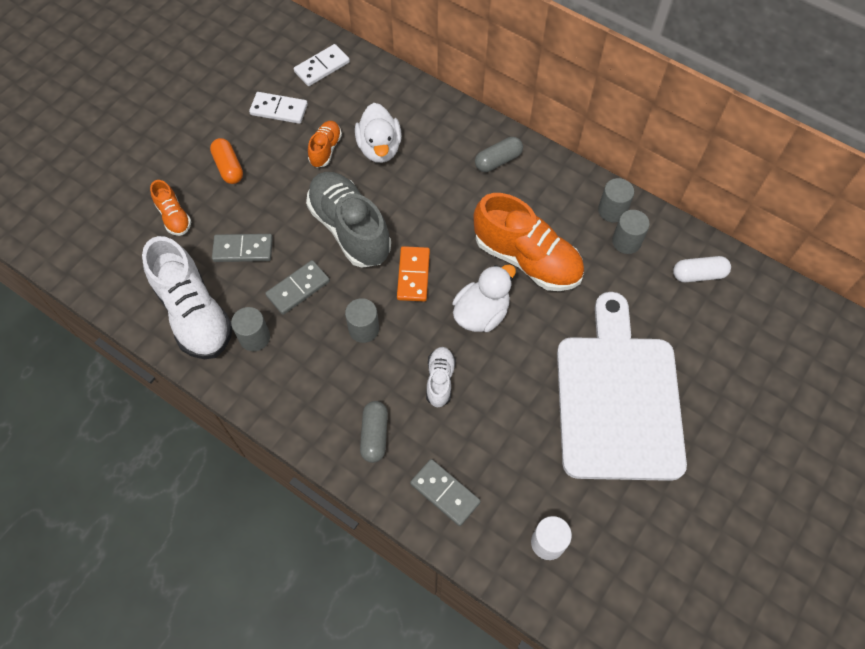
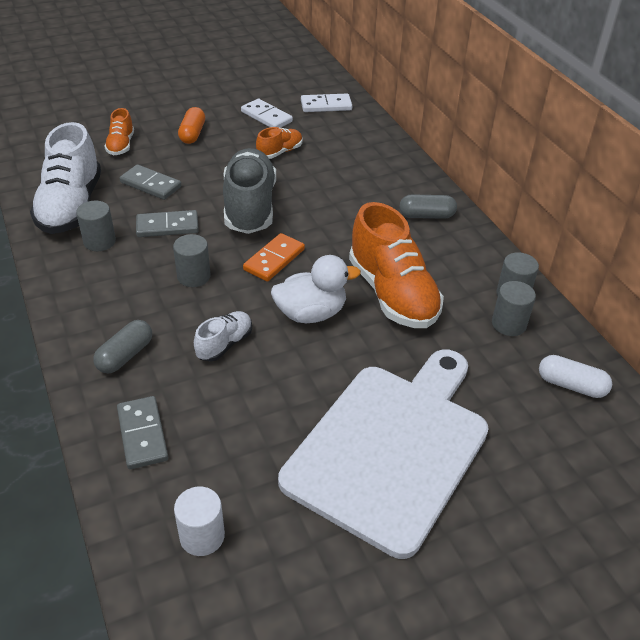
camera: 30 degrees right, 20 degrees down
(379, 148) = (326, 168): white duck -> none

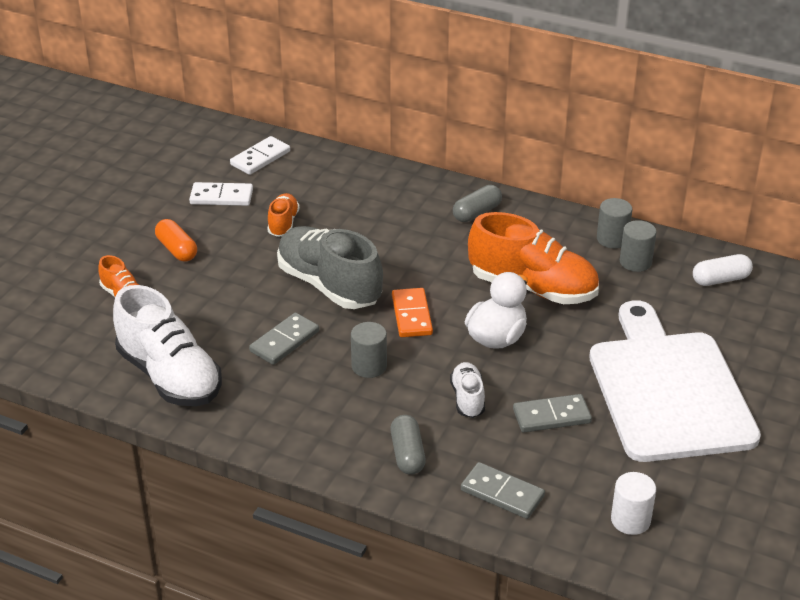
camera: 40 degrees left, 5 degrees down
(99, 241) = (246, 388): grey cylinder -> none
(151, 184) = (212, 316): grey domino -> grey domino (551, 416)

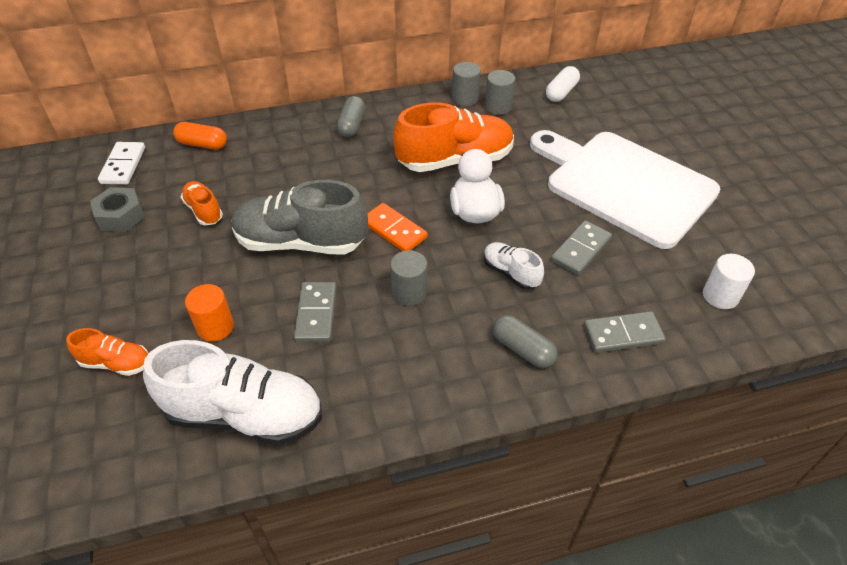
camera: 40 degrees left, 10 degrees up
(177, 249) = (125, 286): orange capsule -> orange capsule (202, 144)
(207, 310) = (215, 327): none -> orange cylinder
(221, 197) = (120, 216): white domino -> grey nut

